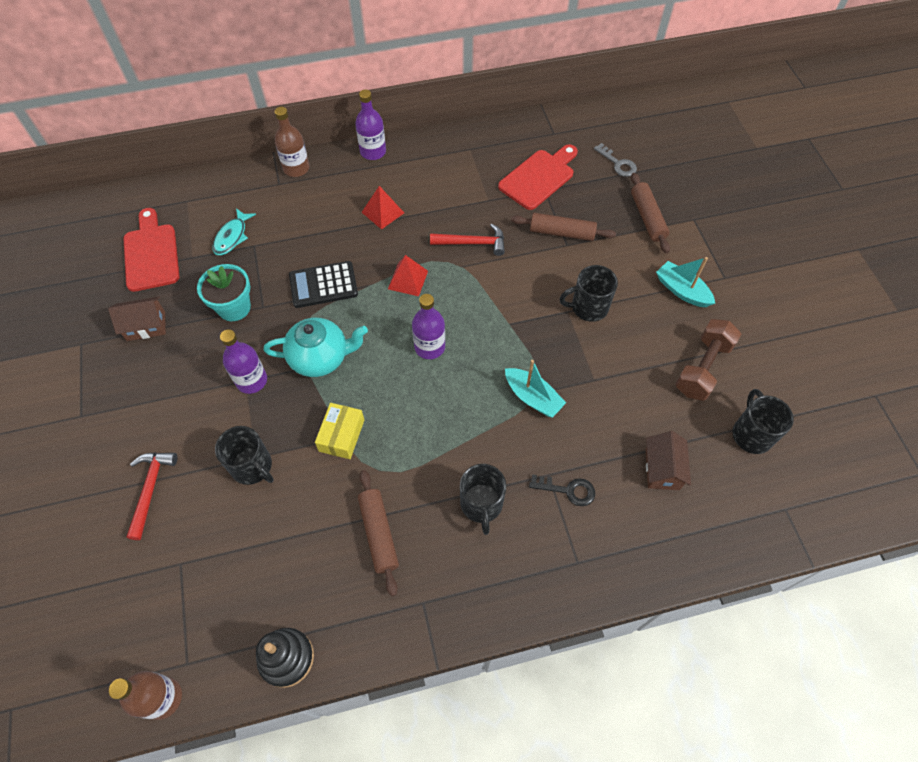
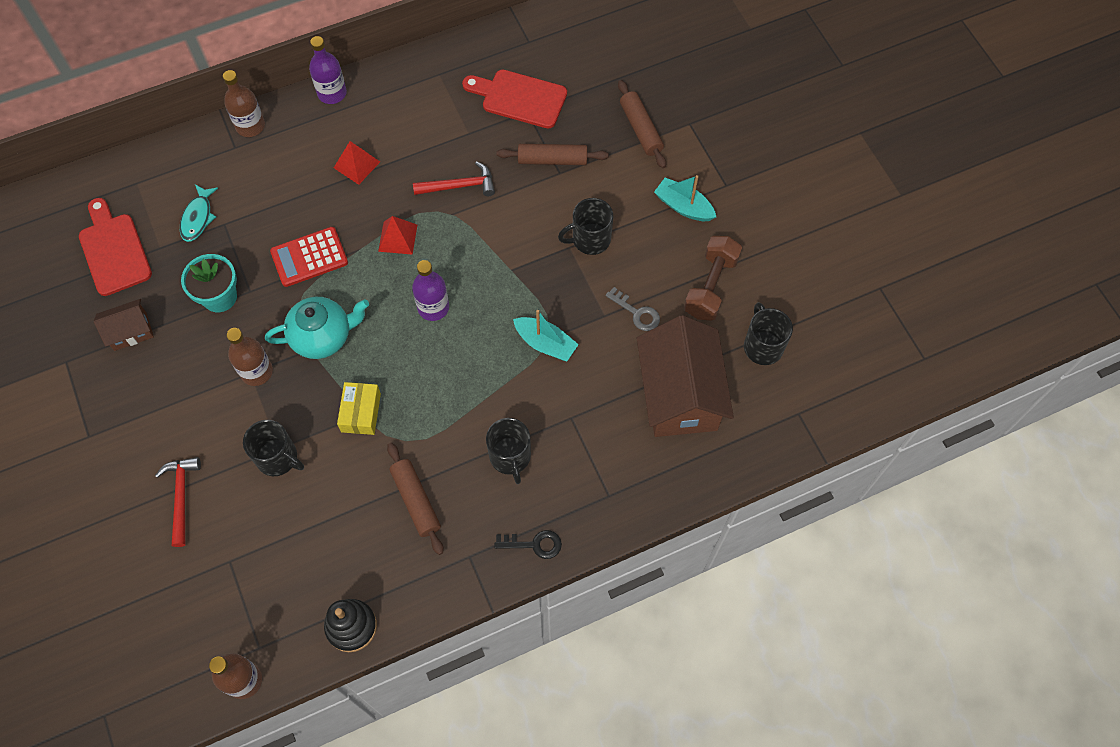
camera: 10 degrees left, 5 degrees up
(251, 380) = (256, 371): purple bottle -> brown bottle
(323, 285) = (309, 257): black calculator -> red calculator
(539, 177) = (519, 98): red cutting board -> red cutting board turned 105 degrees counterclockwise
(568, 490) = (591, 429): black key -> black key (534, 544)
(618, 163) = (603, 69): grey key -> grey key (637, 313)
(662, 469) = (679, 394): brown house -> brown house, size x2.06

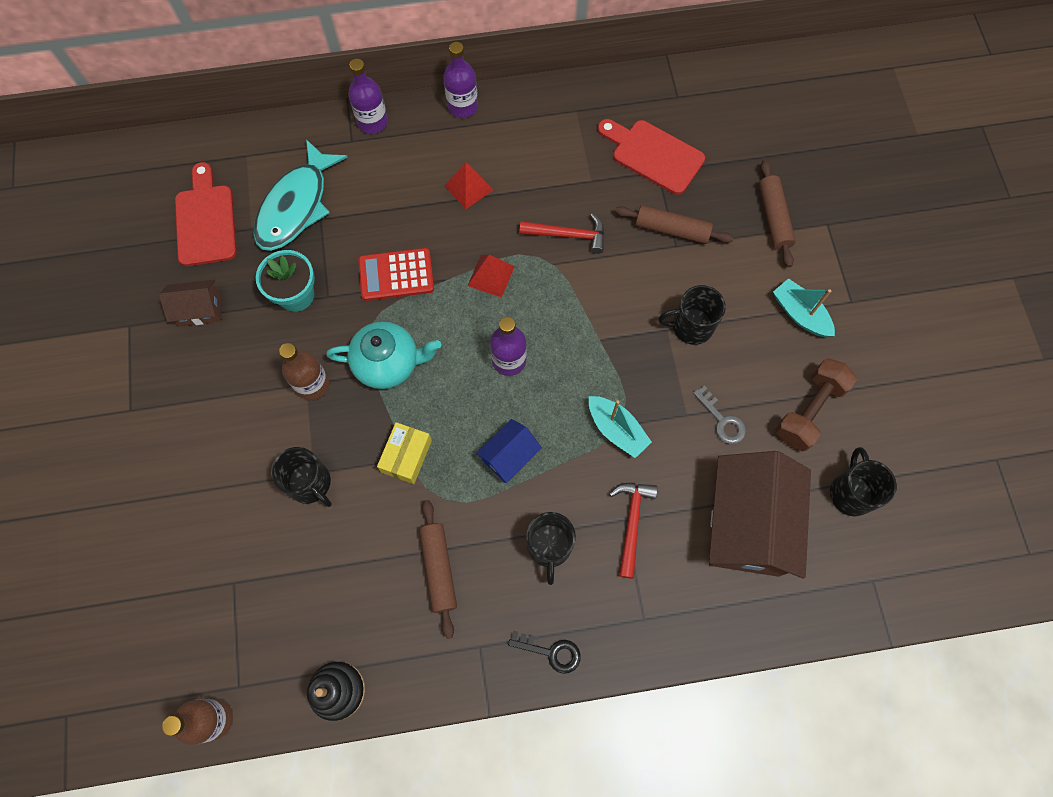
camera: 15 degrees right, 5 degrees up
(181, 497) = (203, 500): red hammer -> red hammer (631, 523)
(198, 218) = (296, 206): turquoise fish -> turquoise fish, size x1.88
(250, 126) = (372, 122): brown bottle -> purple bottle
(455, 389) = (509, 456): none -> blue house

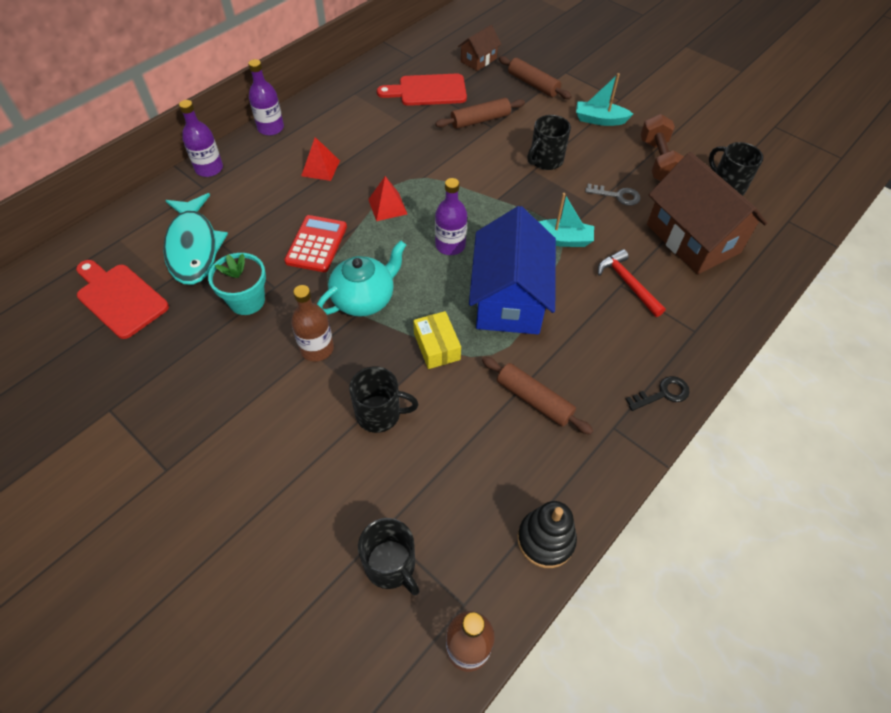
camera: 40 degrees left, 15 degrees down
(199, 310) = (169, 359): brown house -> brown house (478, 60)
(396, 275) = (316, 244): red calculator -> red calculator turned 150 degrees clockwise
(509, 456) = (509, 299): blue house -> blue house, size x2.06
(549, 546) = (592, 332): black mug -> black mug (391, 565)
(568, 235) = (417, 157): red hammer -> none

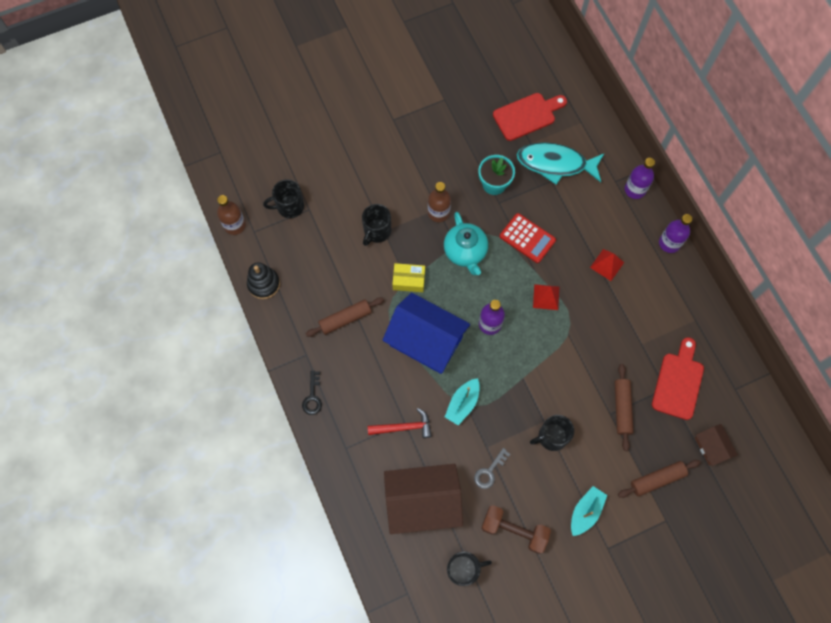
camera: 115 degrees right, 15 degrees up
(545, 160) = (551, 437): black mug -> black mug turned 90 degrees counterclockwise

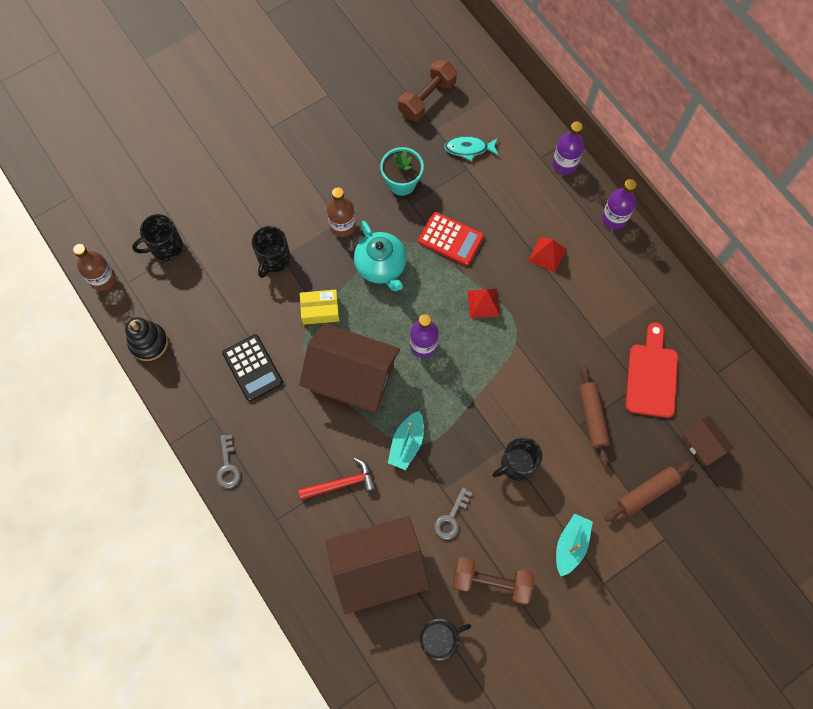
camera: 10 degrees left, 0 degrees up
(312, 397) = (228, 466): black key -> grey key
(345, 319) = (252, 368): brown rolling pin -> black calculator
(426, 341) = (352, 378): blue house -> brown house
(527, 115) = (427, 99): red cutting board -> brown dumbbell
(555, 164) = (469, 149): turquoise fish -> turquoise fish, size x0.53

